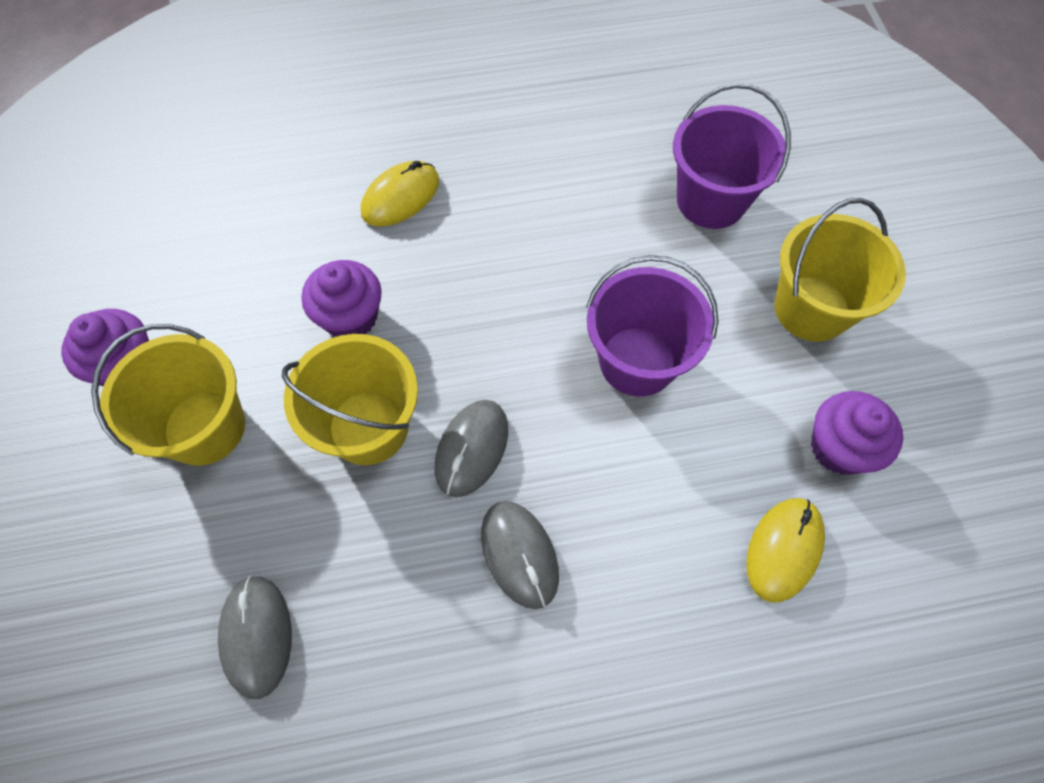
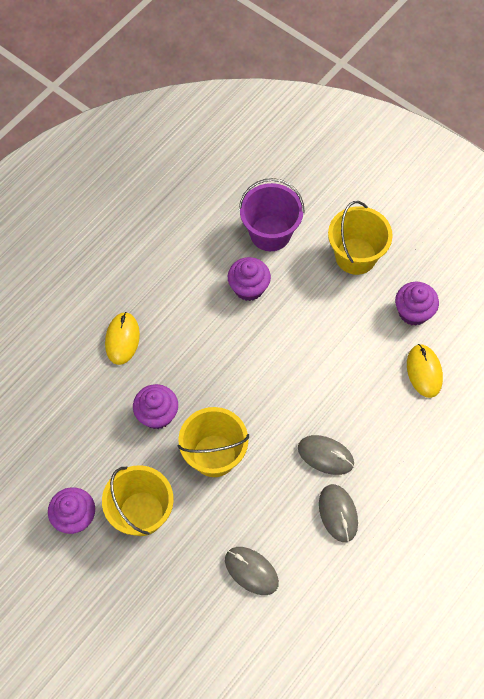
camera: 40 degrees left, 0 degrees up
(471, 449) = (267, 429): grey mouse -> grey mouse (338, 513)
(619, 246) = (249, 288): none -> purple cupcake
(637, 361) = (303, 337): purple bucket -> none

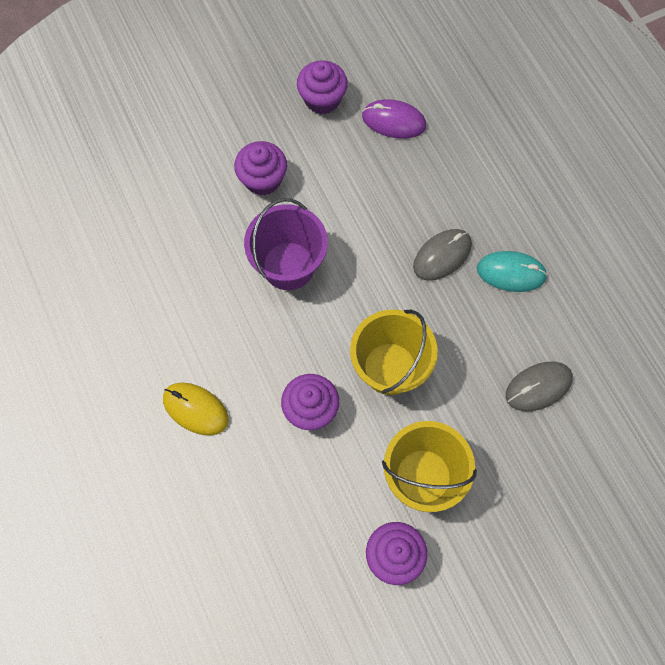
camera: 65 degrees left, 5 degrees up
(249, 288) = (205, 244): purple cupcake -> purple cupcake (262, 179)
(270, 233) = (150, 193): purple bucket -> purple bucket (288, 266)
(338, 513) = (511, 273): grey mouse -> turquoise mouse
(355, 256) = (227, 122): yellow bucket -> none
(424, 371) = (393, 121): yellow mouse -> purple mouse

